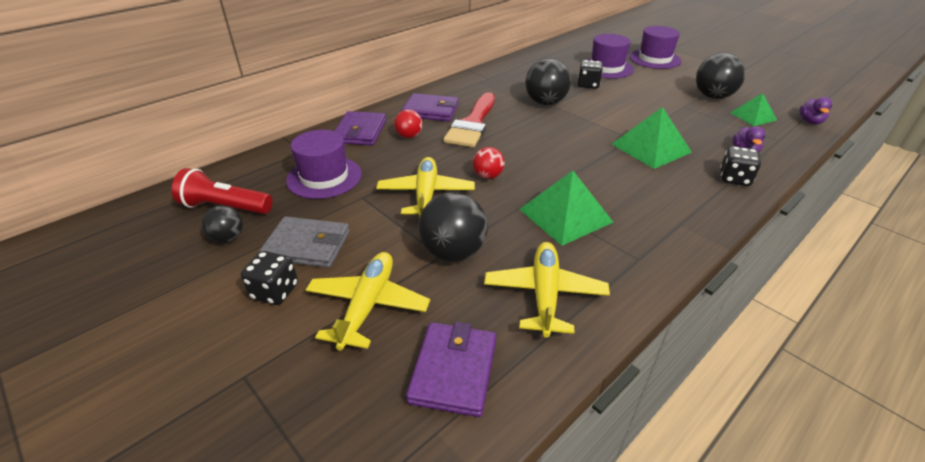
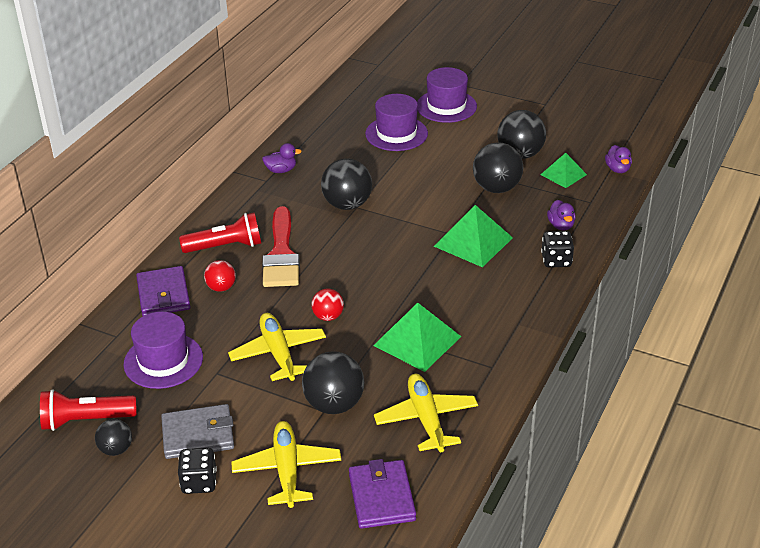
camera: 20 degrees left, 0 degrees up
(431, 111) = (225, 246): purple wallet -> red flashlight
(503, 74) = (281, 170): none -> purple duck
(588, 85) = (384, 166): black dice -> none
(685, 114) = (496, 188): none -> black ball

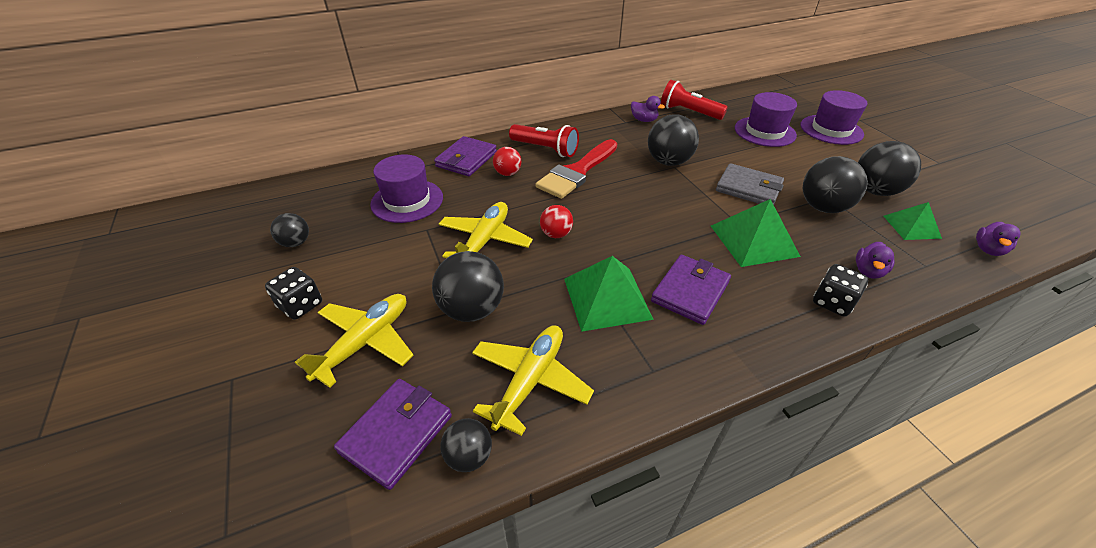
camera: 40 degrees right, 5 degrees up
(86, 420) = (311, 212): red flashlight -> red flashlight (688, 112)
(198, 435) = (352, 267): grey wallet -> grey wallet (748, 188)
(438, 477) = (469, 456): none -> black ball
(466, 304) = (690, 292): none -> purple wallet

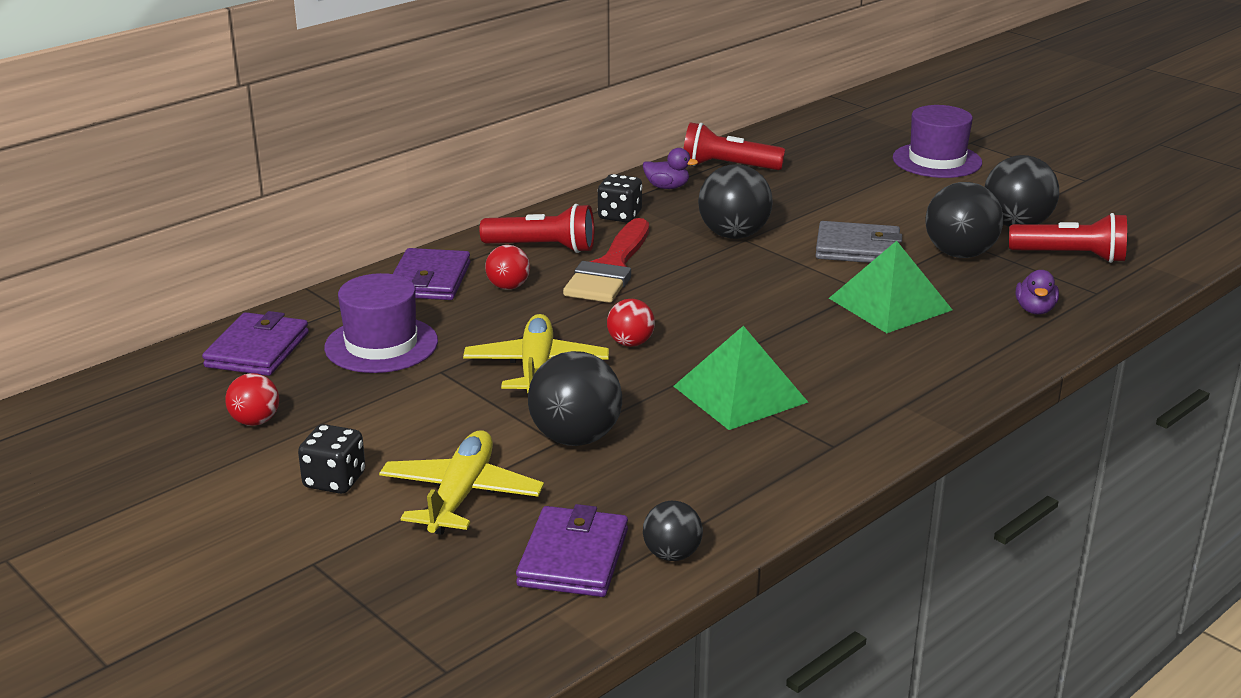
camera: 20 degrees left, 15 degrees down
(296, 243) = (255, 421): black ball -> red ball
(530, 381) = (697, 483): yellow plane -> none
(690, 292) = (838, 368): purple wallet -> purple wallet (257, 350)
(764, 132) = (848, 176): purple hat -> none
(832, 302) = (1005, 346): black dice -> black dice (620, 216)
(911, 226) = (1070, 256): green pyramid -> red flashlight
(988, 249) = (1160, 264): purple duck -> none

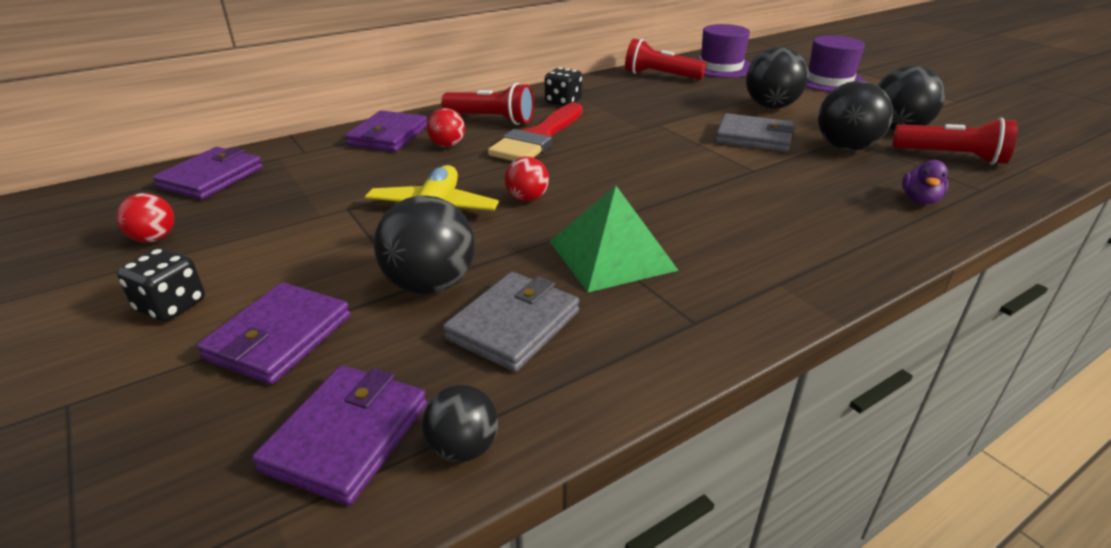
camera: 10 degrees right, 5 degrees up
(381, 345) = (313, 182): purple hat -> purple hat (721, 67)
(461, 495) = (279, 337): yellow plane -> purple wallet
(667, 187) = (608, 86): purple duck -> none
(672, 464) = (513, 325): none -> grey wallet
(733, 235) = (650, 121): black ball -> black ball (771, 106)
(890, 304) = (777, 184): green pyramid -> none

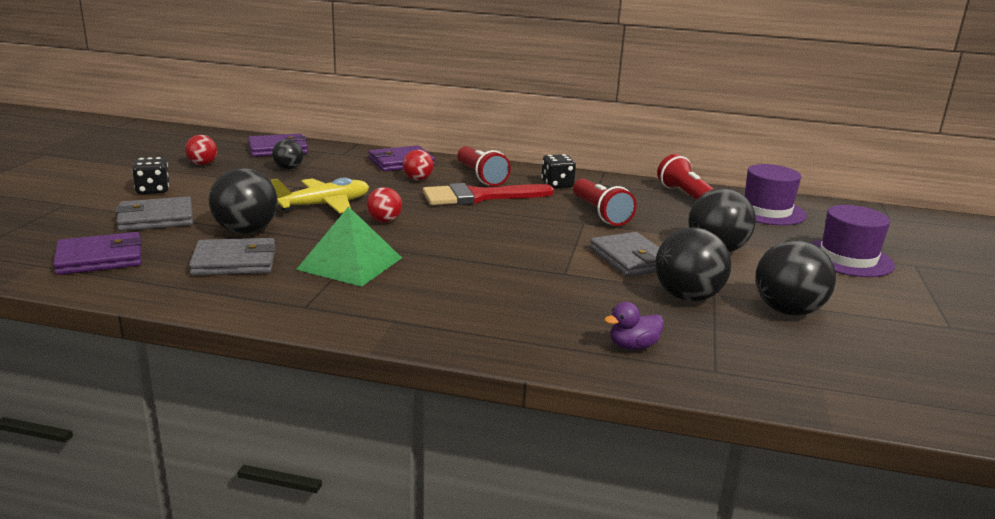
camera: 45 degrees right, 10 degrees down
(279, 337) = (156, 218): purple wallet -> grey wallet
(463, 448) = (117, 284): black ball -> black ball (288, 168)
(951, 157) = (769, 346): red flashlight -> red flashlight (600, 213)

